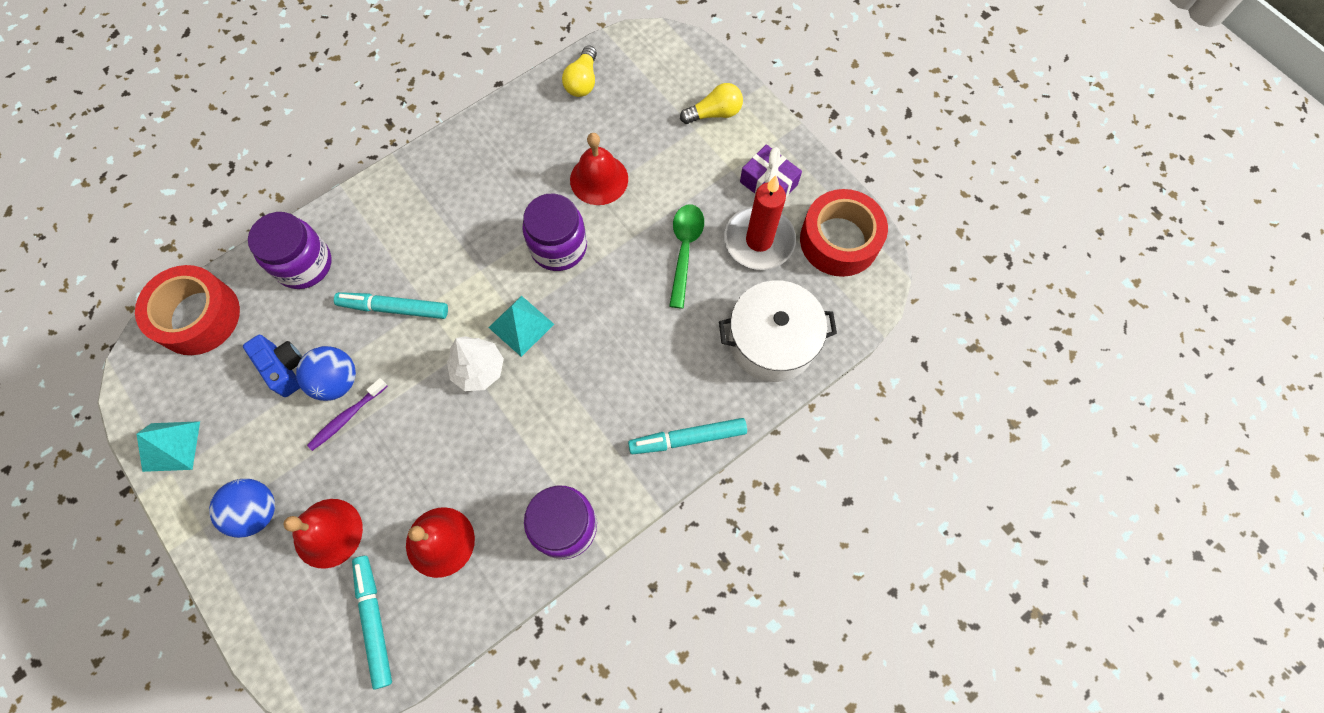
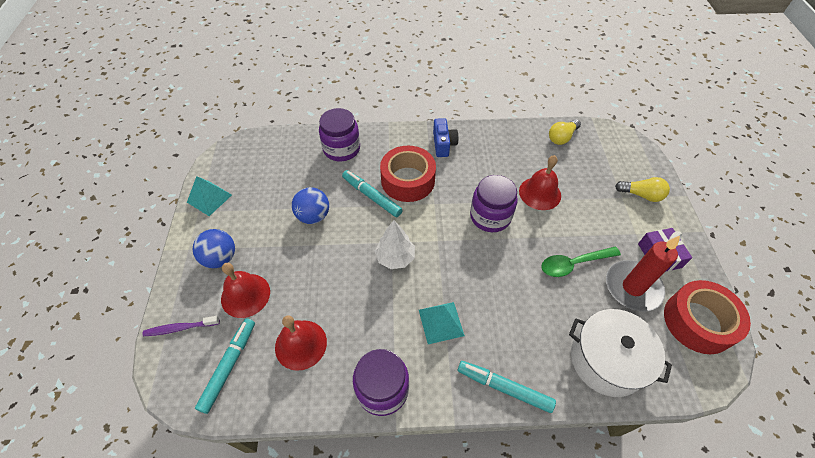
camera: 35 degrees right, 15 degrees down
(198, 316) = (272, 145): red tape -> red tape (408, 180)
(284, 368) = (292, 193): blue camera -> blue camera (443, 144)
(347, 417) = (304, 238): purple toothbrush -> purple toothbrush (180, 328)
(521, 325) = (438, 247): turquoise pyramid -> turquoise pyramid (441, 322)
(684, 250) = (573, 264): green spoon -> green spoon turned 150 degrees counterclockwise

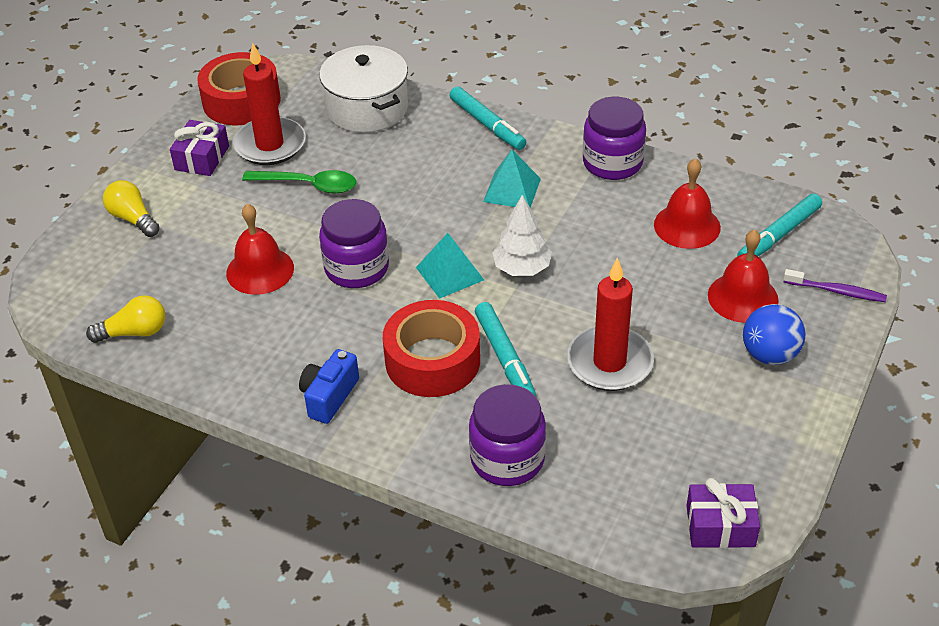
camera: 150 degrees left, 10 degrees down
(209, 198) = (773, 456): turquoise pyramid -> turquoise pyramid (450, 273)
(230, 157) = (720, 526): none -> purple gift
(313, 216) = (609, 362): blue ball -> red candle

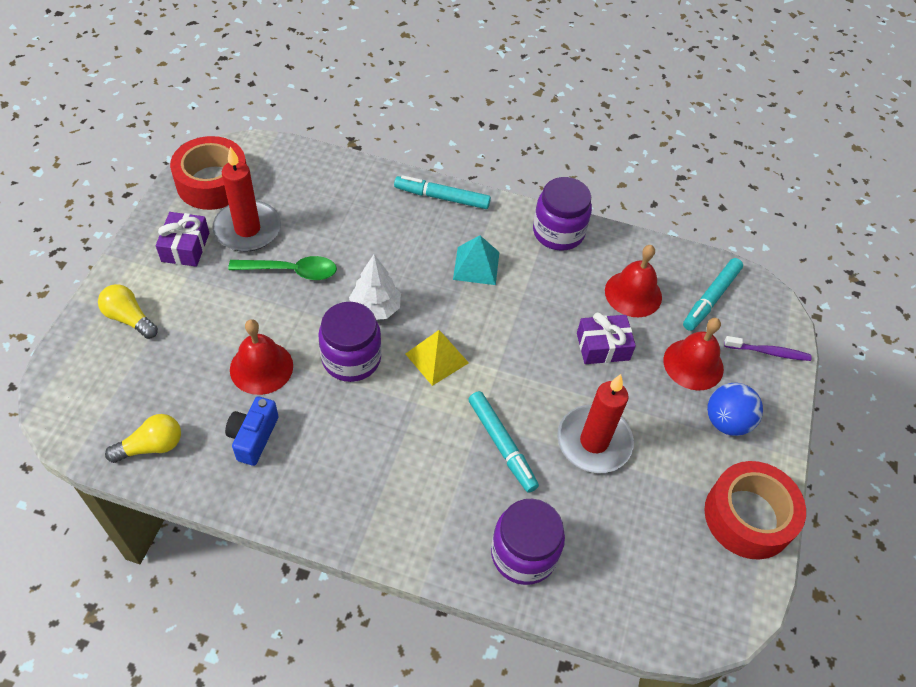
camera: 15 degrees left, 10 degrees up
(329, 396) = (350, 502): blue camera -> blue camera (253, 437)
(367, 108) = (331, 185): white pot -> none
(432, 360) = (438, 453): red tape -> red tape (748, 516)
(450, 273) = (437, 358): turquoise pyramid -> yellow pyramid
(487, 124) = (442, 197): turquoise marker -> turquoise marker turned 150 degrees clockwise
(522, 268) = (499, 348): white tree -> white tree (375, 308)
(720, 526) = (719, 605): purple gift -> purple gift (603, 346)

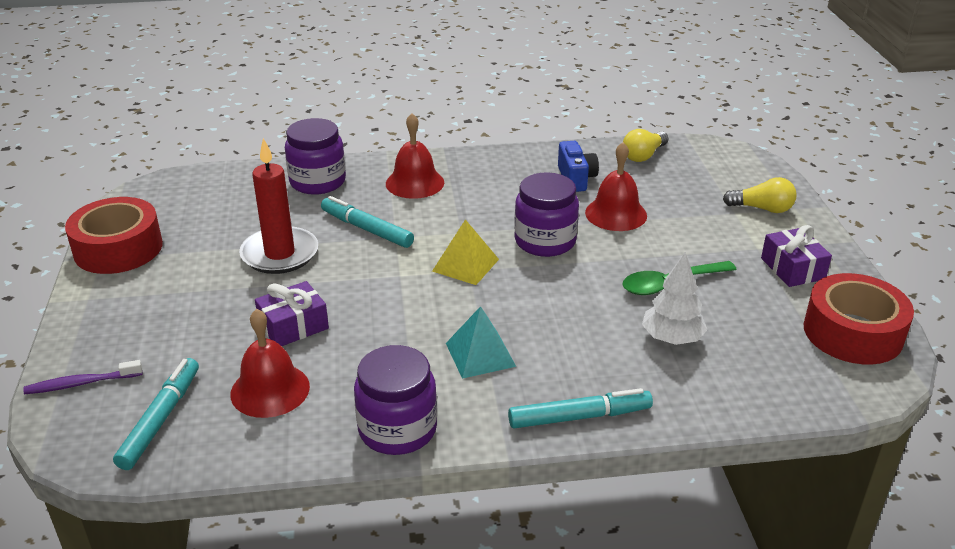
camera: 160 degrees right, 20 degrees down
(247, 229) = (757, 303): red candle -> none
(375, 308) = (557, 282): white tree -> white tree (672, 338)
(693, 364) = (181, 342): red bell -> red bell (415, 183)
(726, 422) = (139, 306): blue ball -> none

